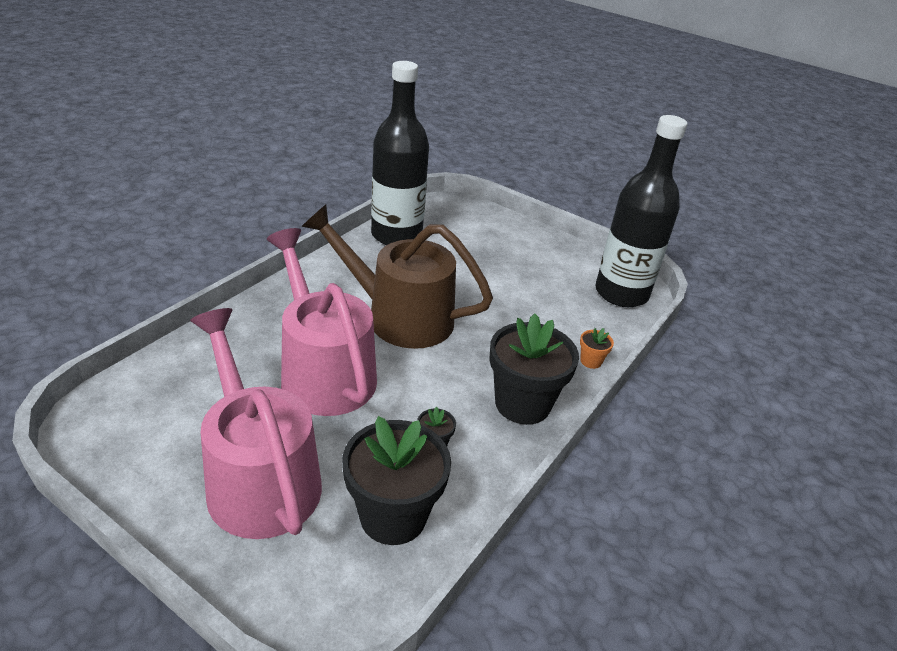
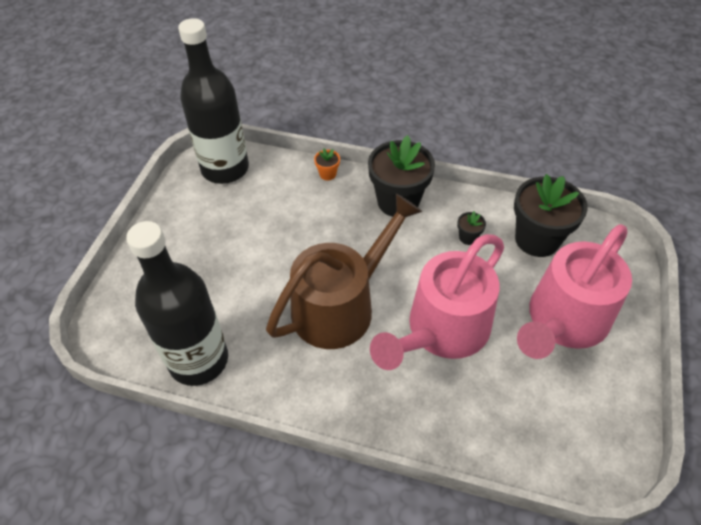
camera: 105 degrees left, 15 degrees up
(399, 317) = (340, 305): brown watering can -> brown watering can turned 135 degrees counterclockwise

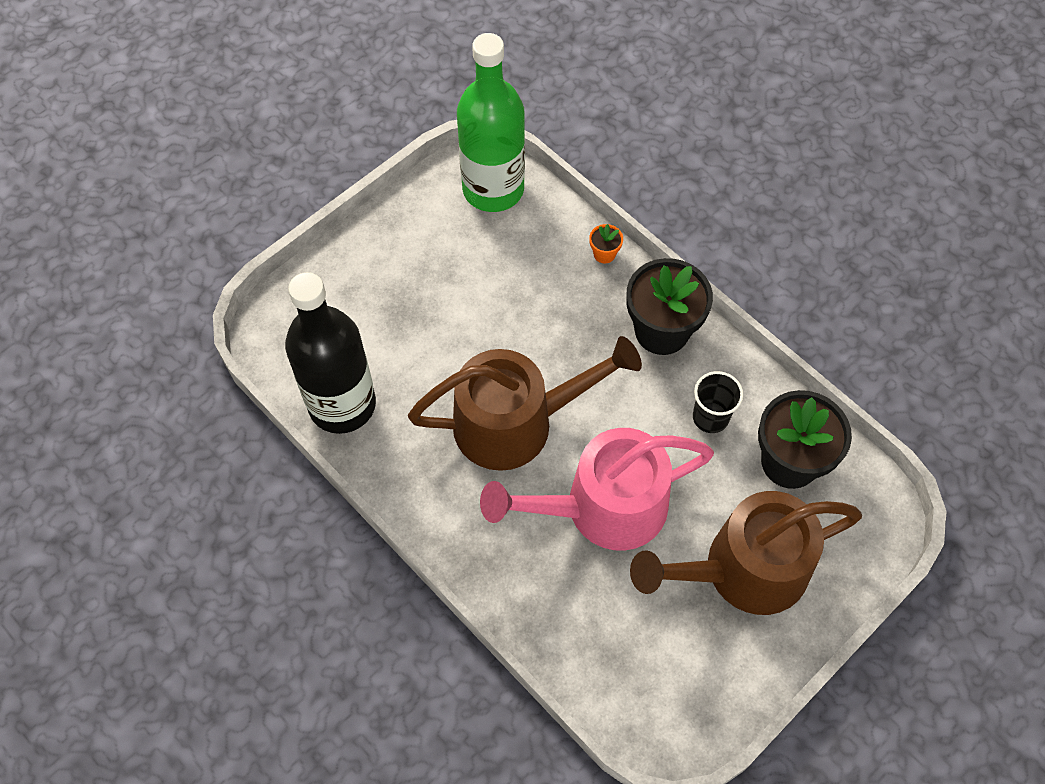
camera: 30 degrees right, 10 degrees up
(225, 169) = (493, 189): black bottle -> green bottle
(468, 237) = (710, 417): black flower pot -> black cup
(563, 321) = (743, 570): pink watering can -> brown watering can

